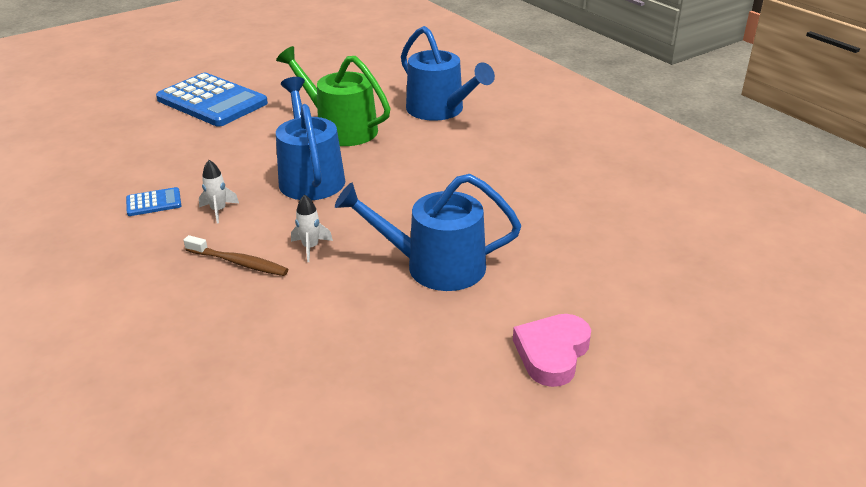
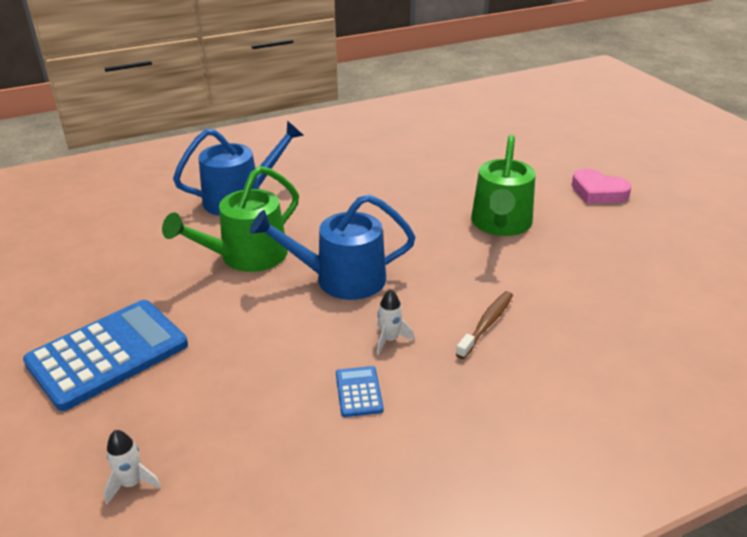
camera: 80 degrees left, 0 degrees up
(310, 247) = (467, 282): white rocket -> white rocket (132, 483)
(435, 266) = (500, 224): blue watering can -> green watering can

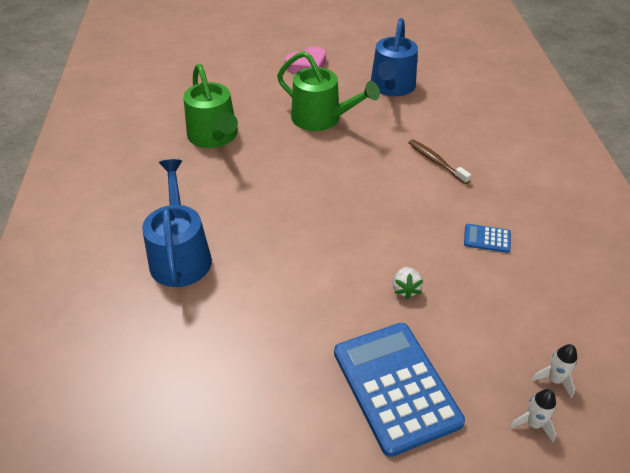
camera: 70 degrees left, 10 degrees up
(244, 337) = (406, 289): none -> white strawberry
(247, 256) = (288, 268): green watering can -> green watering can (214, 136)
(341, 279) = (352, 217): blue watering can -> blue watering can (391, 87)
(390, 340) = (437, 210): white rocket -> white rocket (533, 424)

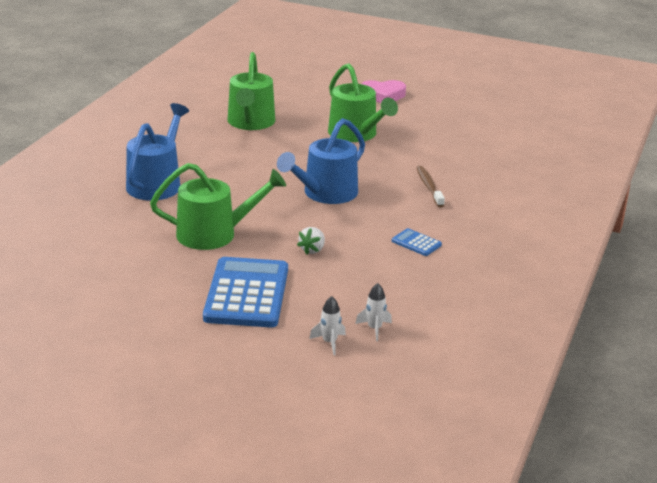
camera: 25 degrees right, 15 degrees down
(294, 308) = (214, 234): none -> green watering can
(391, 87) = (447, 129): blue watering can -> blue watering can (326, 193)

